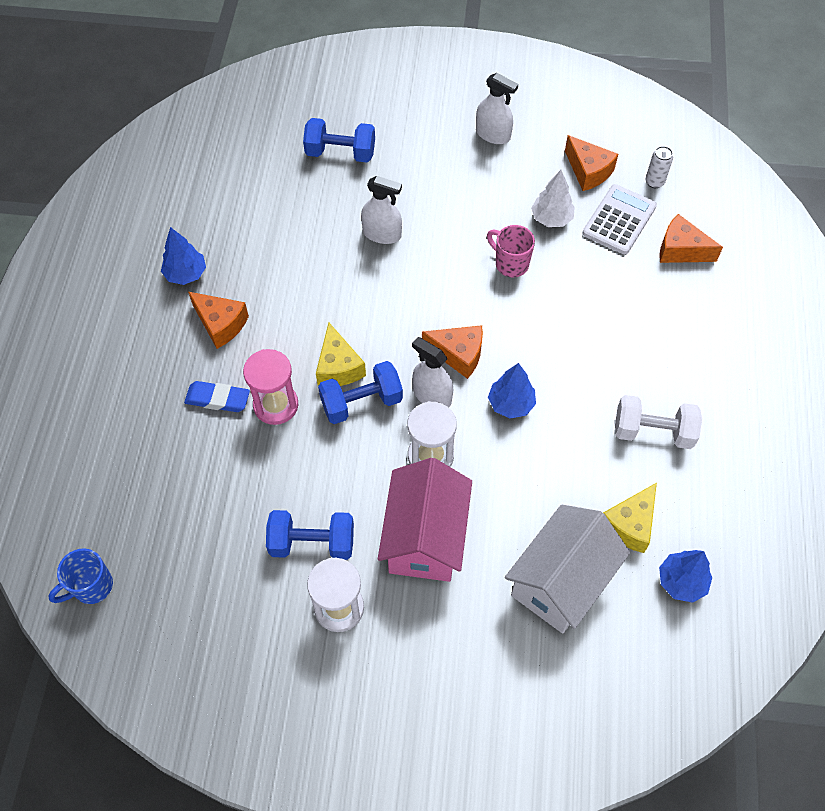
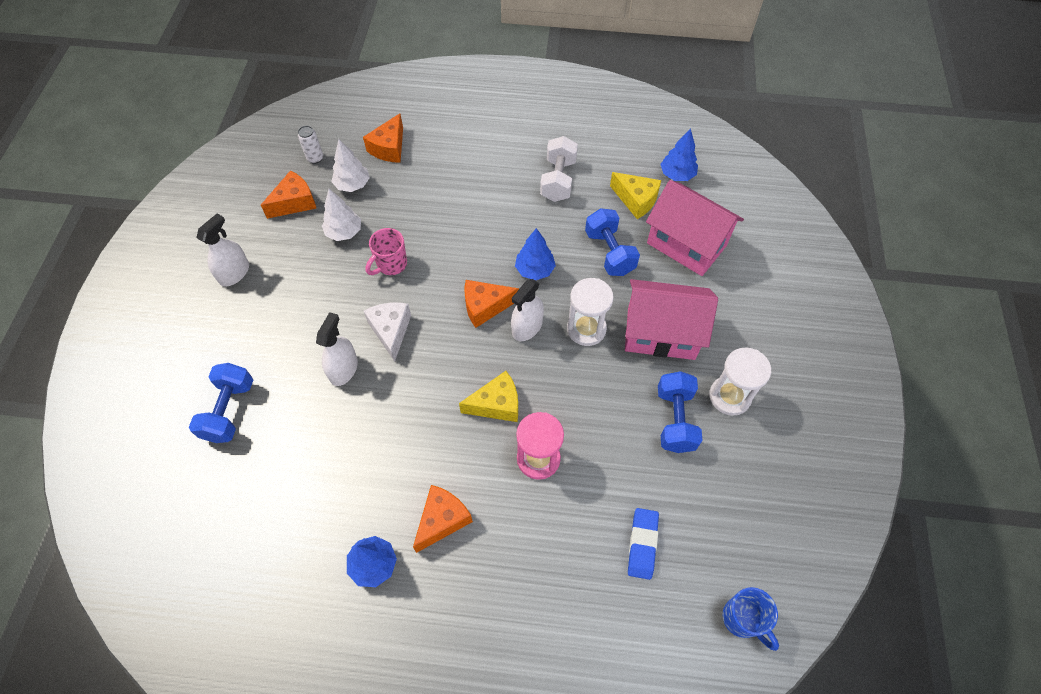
camera: 90 degrees left, 0 degrees up
(218, 399) = (532, 515): blue eraser -> blue eraser (642, 544)
(361, 402) = (534, 384): blue dumbbell -> blue dumbbell (609, 252)
(426, 270) = (391, 331): none -> white cheese
(458, 354) = (485, 307): orange cheese -> orange cheese turned 120 degrees counterclockwise
(561, 581) = (686, 244): white house -> pink house
(619, 220) = (352, 185): white calculator -> white tree

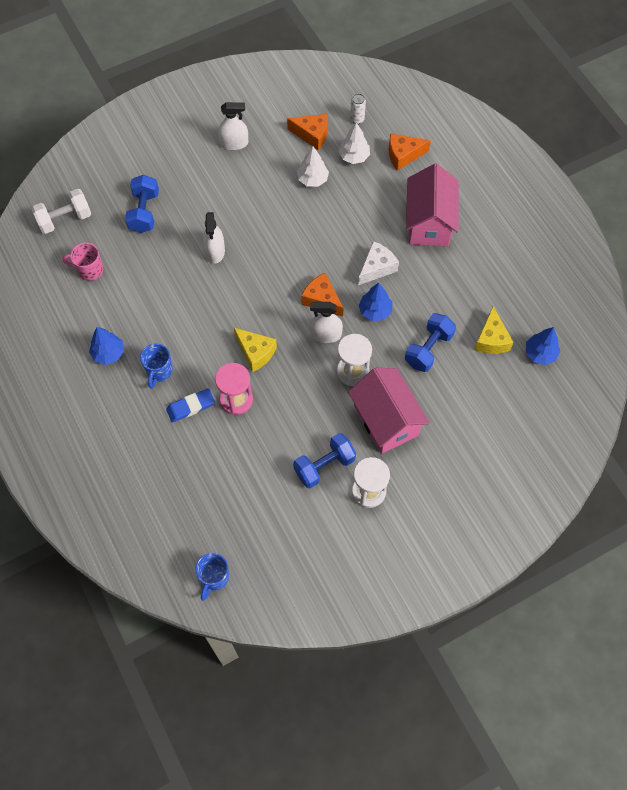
camera: 55 degrees right, 5 degrees up
(229, 410) = (144, 212): blue dumbbell -> blue dumbbell turned 60 degrees counterclockwise
(343, 369) = (215, 251): white spray bottle -> white spray bottle turned 105 degrees clockwise
(391, 264) = (310, 223): pink mug -> pink mug (89, 270)
(391, 331) = (261, 258): white cheese -> white cheese (377, 268)
(442, 520) = (159, 371): orange cheese -> blue mug
(558, 180) = (466, 277): white dumbbell -> white dumbbell (65, 219)
(642, 544) = (222, 493): blue eraser -> blue eraser (191, 407)
(686, 244) = (478, 395): pink house -> pink house (429, 222)

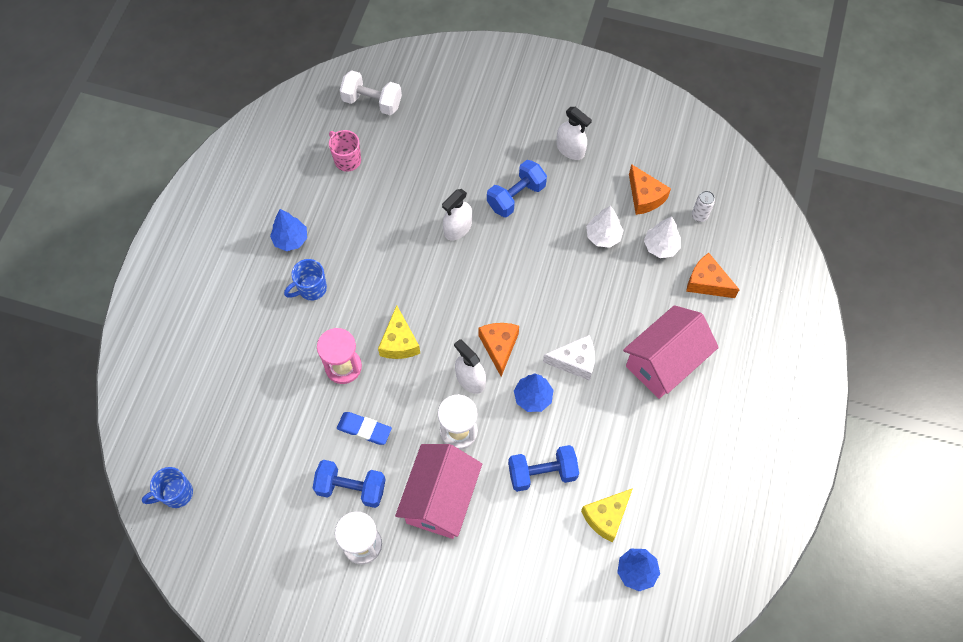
camera: 45 degrees right, 0 degrees up
(144, 212) = (437, 147): blue dumbbell -> blue dumbbell (516, 196)
(191, 407) = (304, 340): blue eraser -> blue eraser (364, 429)

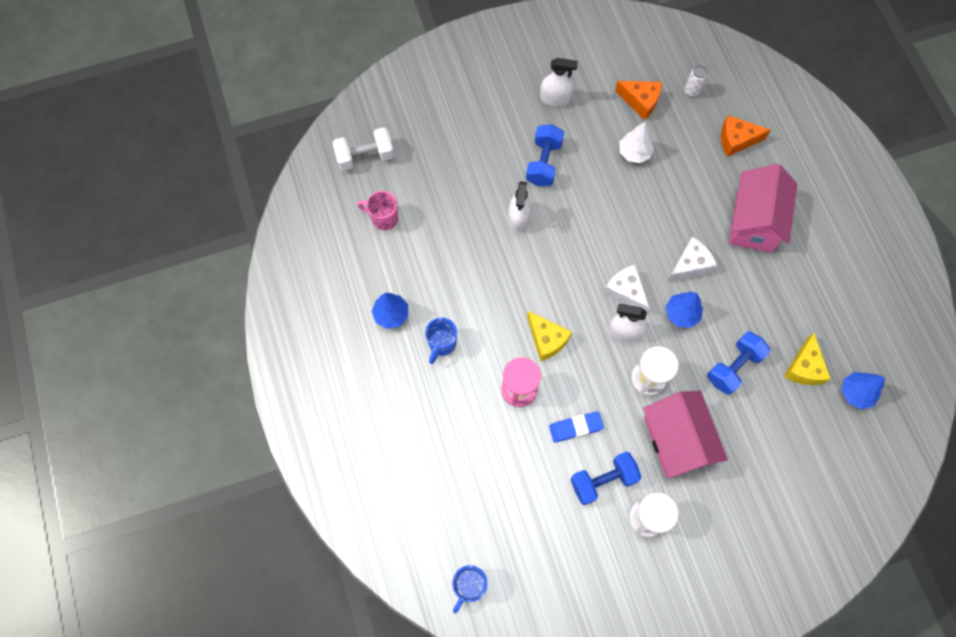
camera: 35 degrees left, 5 degrees up
(499, 347) = (625, 291): orange cheese -> white cheese
(660, 246) = (682, 133): white tree -> none

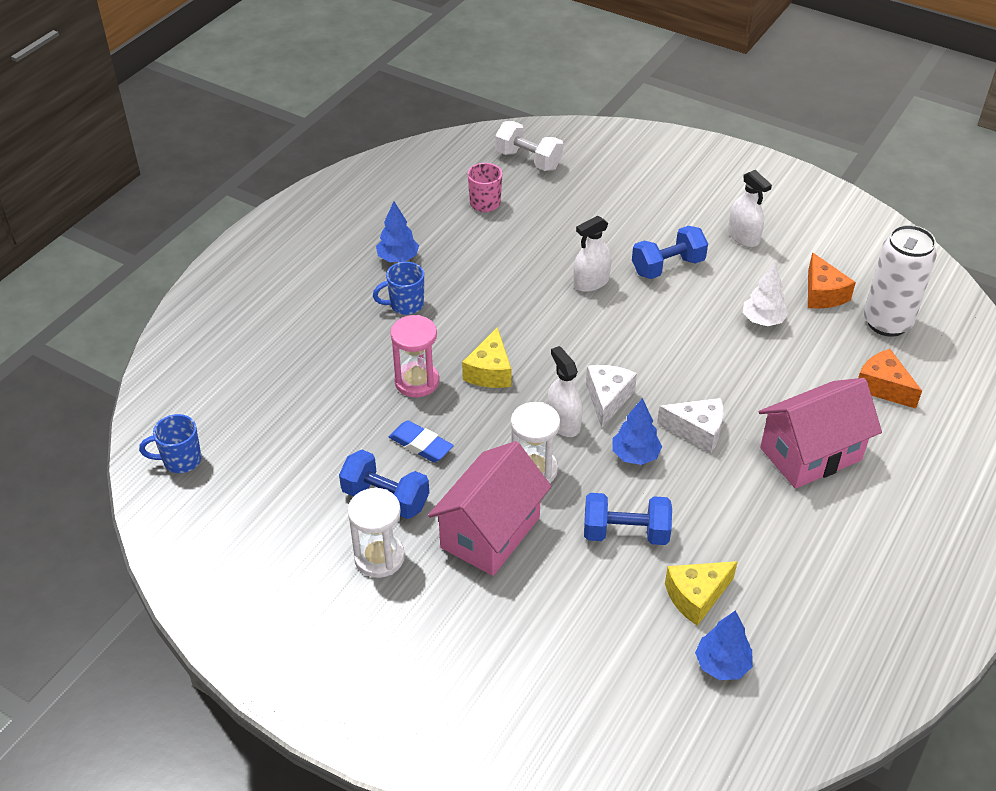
camera: 50 degrees right, 25 degrees down
(691, 91) = (887, 322): white can -> white can, size x2.36

